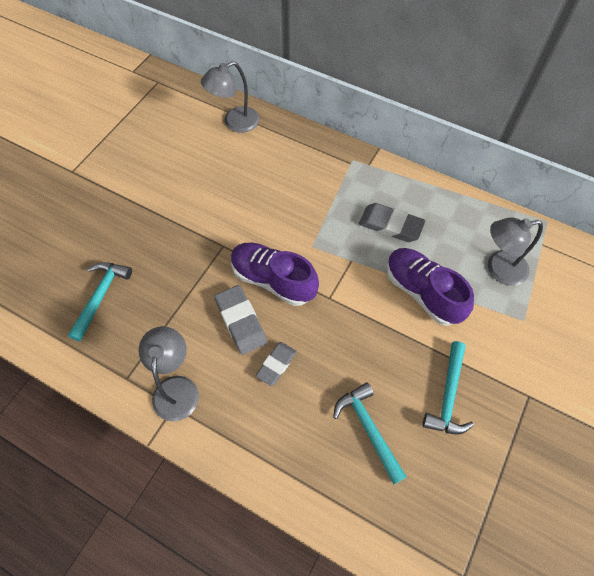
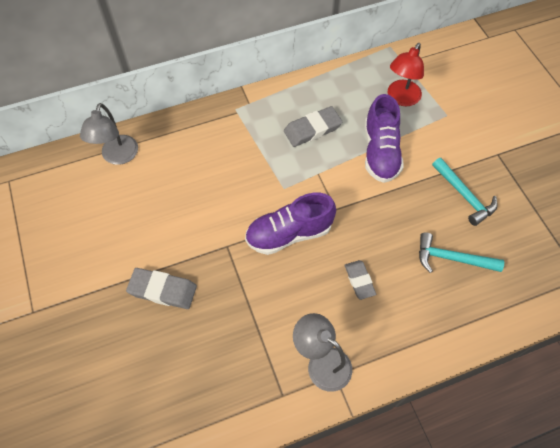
camera: 50 degrees left, 0 degrees up
(100, 296) = (189, 368): turquoise hammer -> none
(240, 321) = (304, 279): grey eraser -> grey eraser (162, 290)
(422, 292) = (380, 152): purple shoe -> purple shoe turned 90 degrees counterclockwise
(498, 269) = (401, 98): grey lamp -> red lamp

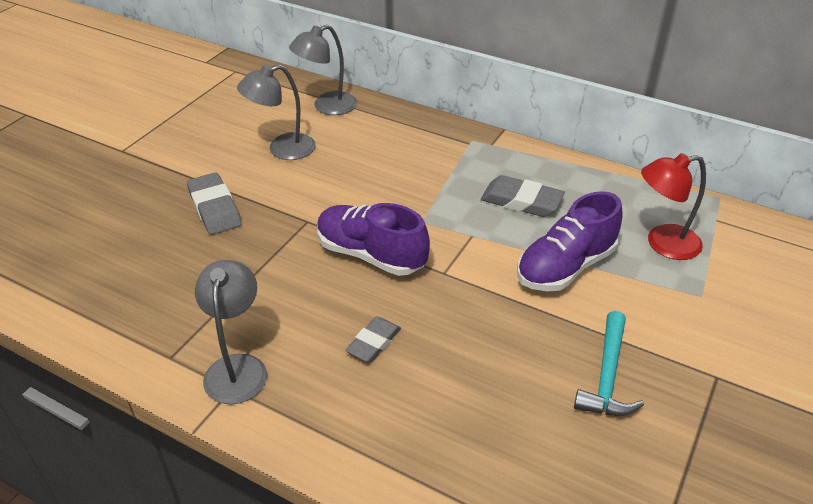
camera: 50 degrees right, 20 degrees down
(138, 213) = (282, 149): none -> grey lamp
(452, 258) = (500, 413): turquoise hammer -> none

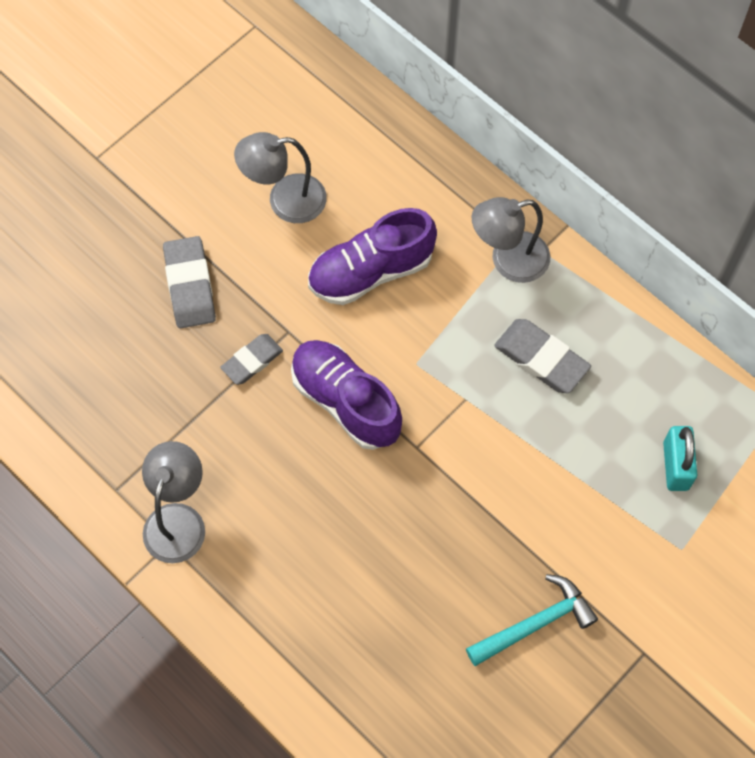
camera: 15 degrees right, 25 degrees up
(327, 107) = (357, 129): grey lamp -> grey lamp (508, 261)
(374, 342) = (317, 523): grey eraser -> grey eraser (252, 361)
(565, 267) = (551, 472): purple shoe -> purple shoe (370, 272)
(607, 376) = (535, 623): turquoise hammer -> turquoise hammer turned 150 degrees counterclockwise
(663, 244) = (675, 466): red lamp -> turquoise padlock

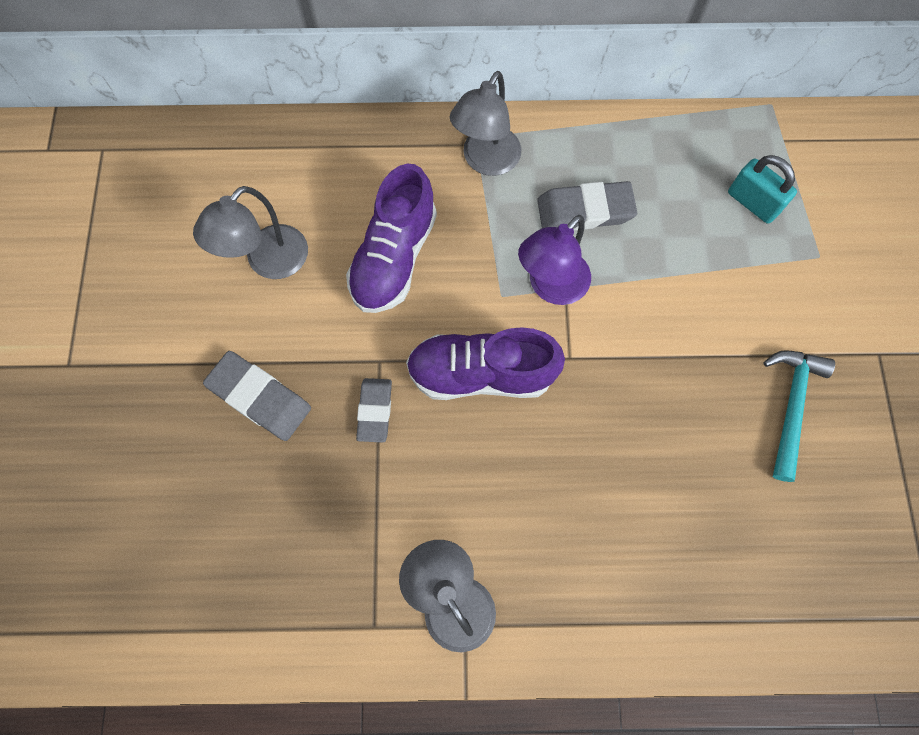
camera: 45 degrees left, 5 degrees up
(457, 388) = (551, 287): none -> purple lamp

